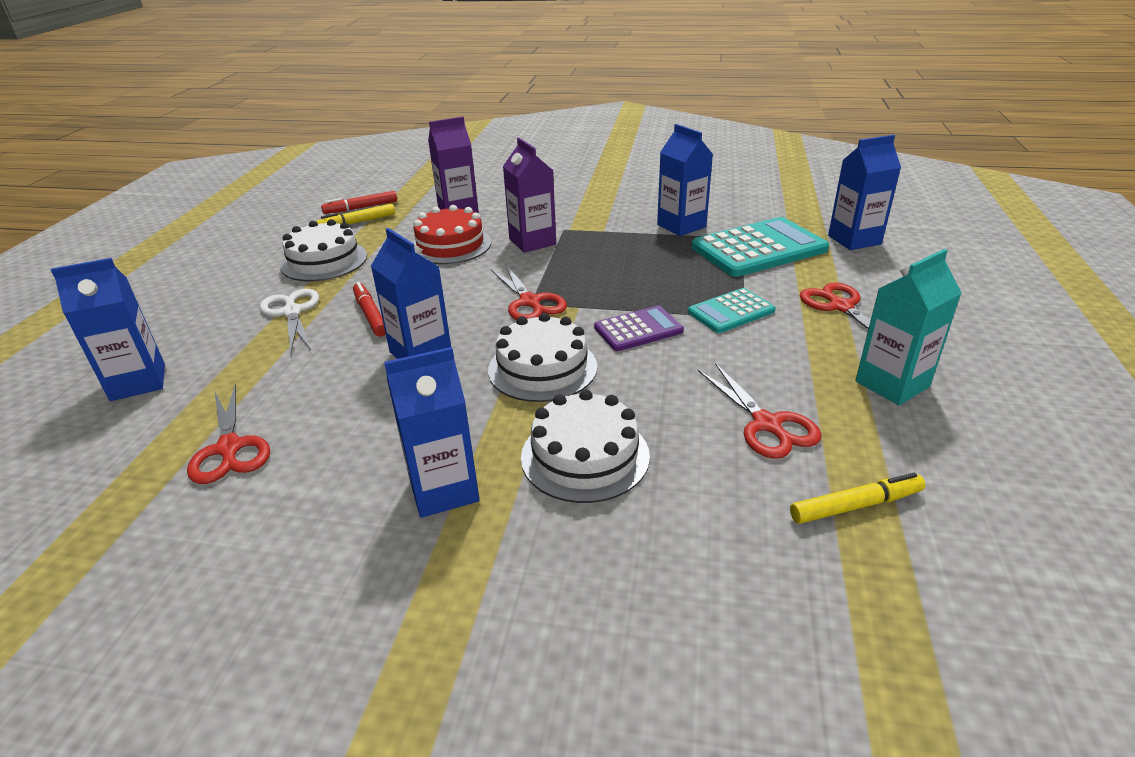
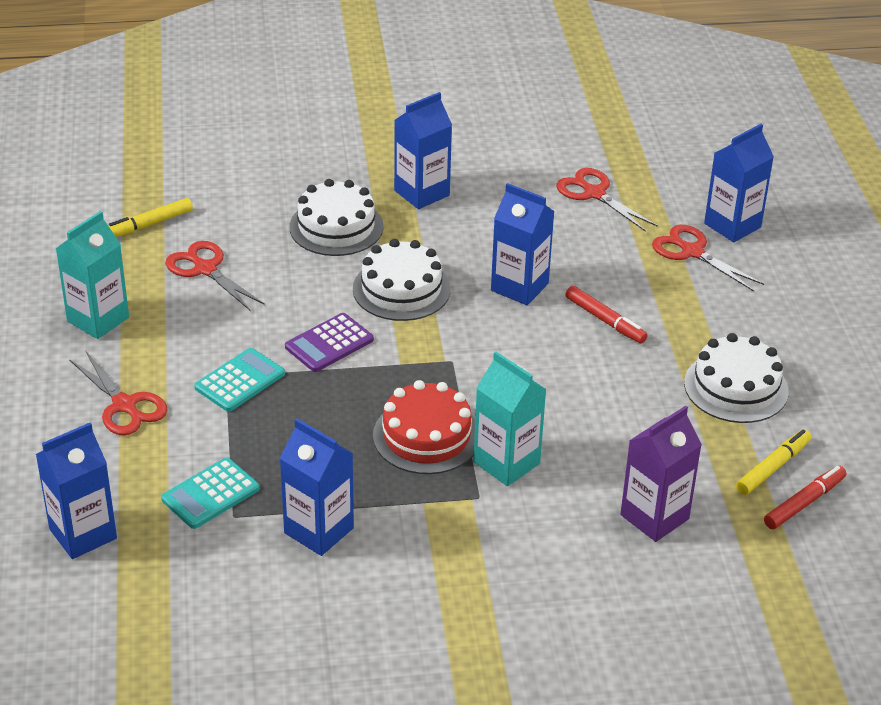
camera: 160 degrees right, 5 degrees up
(292, 312) = (687, 311): white scissors -> none
(450, 245) = (607, 439): red cake -> red cake (426, 436)
(530, 302) = (453, 362): red scissors -> red scissors (692, 252)
(532, 242) = (506, 463): purple carton -> turquoise carton
(759, 249) = (210, 494): turquoise calculator -> turquoise calculator, size x0.56

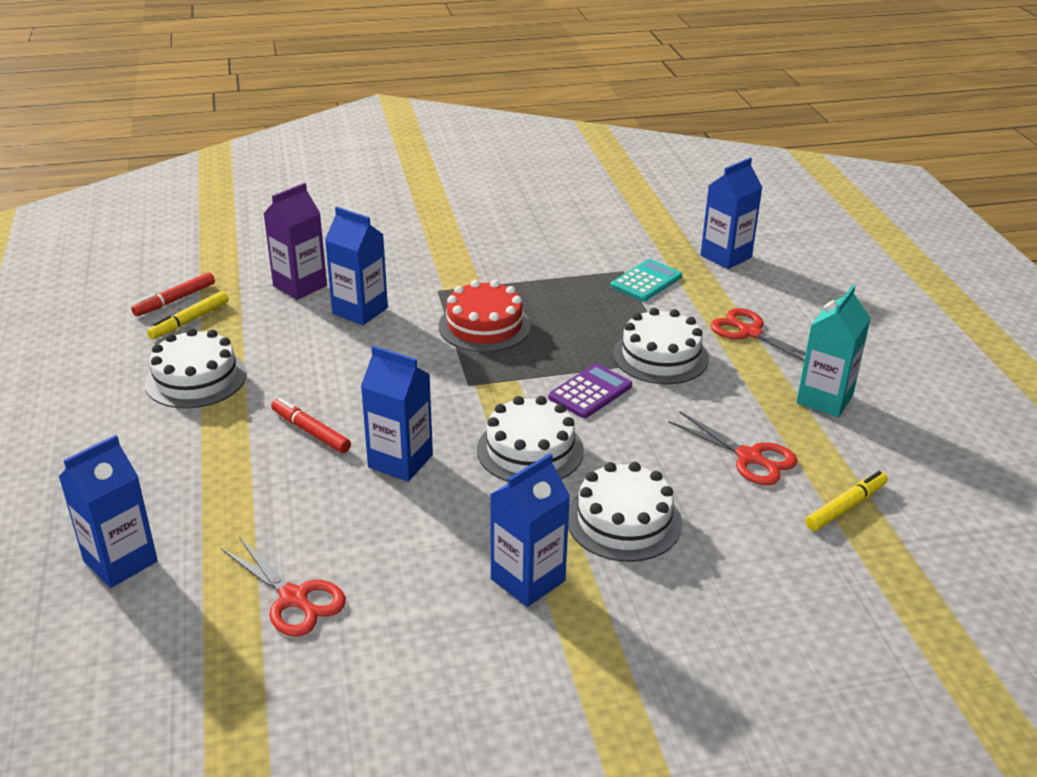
camera: 175 degrees right, 5 degrees down
(240, 381) = (660, 356): turquoise calculator -> white cake
(319, 530) = (556, 266): blue carton -> blue carton (360, 311)
(506, 463) = (416, 312): turquoise carton -> none
(692, 252) = (188, 519): red scissors -> none

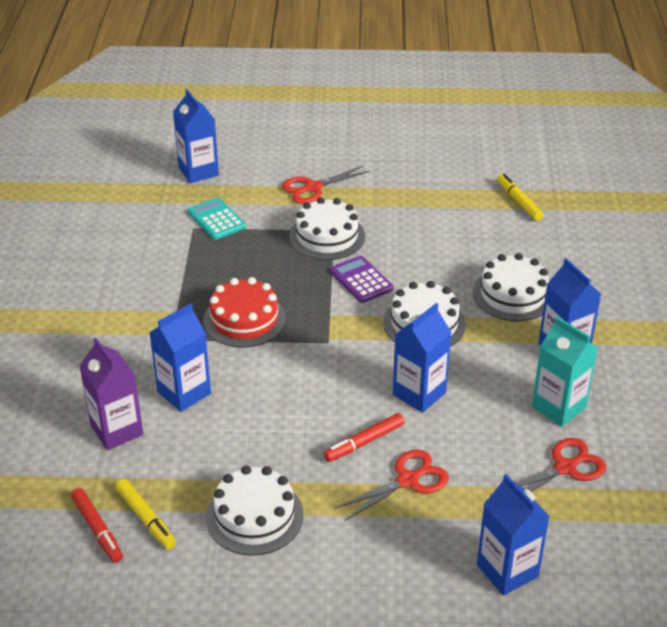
camera: 75 degrees left, 5 degrees up
(749, 457) = (460, 225): red scissors -> red scissors (407, 480)
(824, 399) = (406, 178): turquoise carton -> turquoise carton (558, 407)

